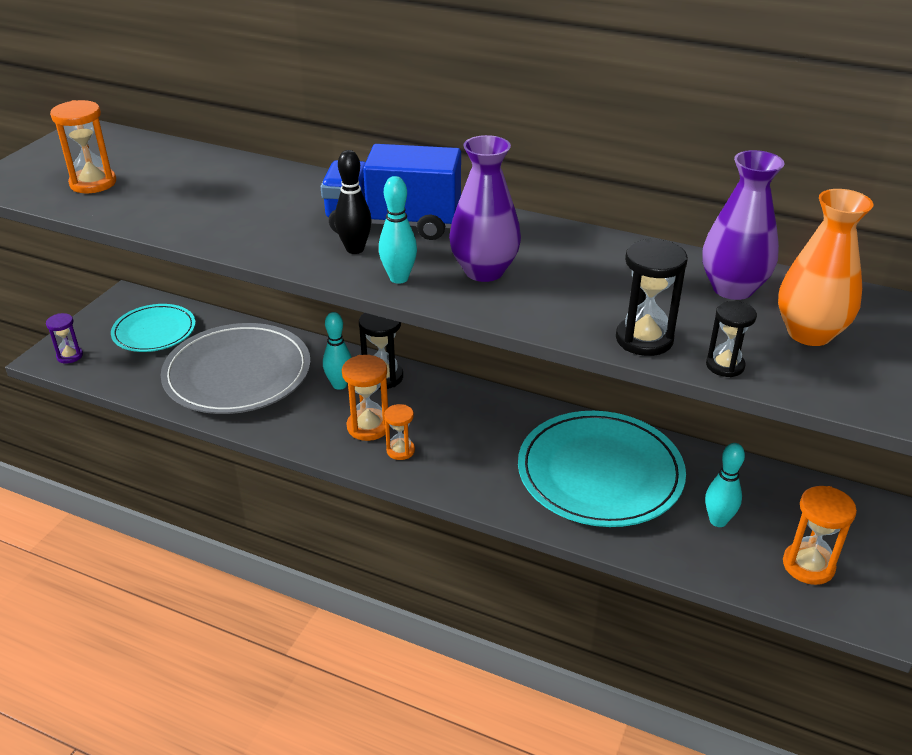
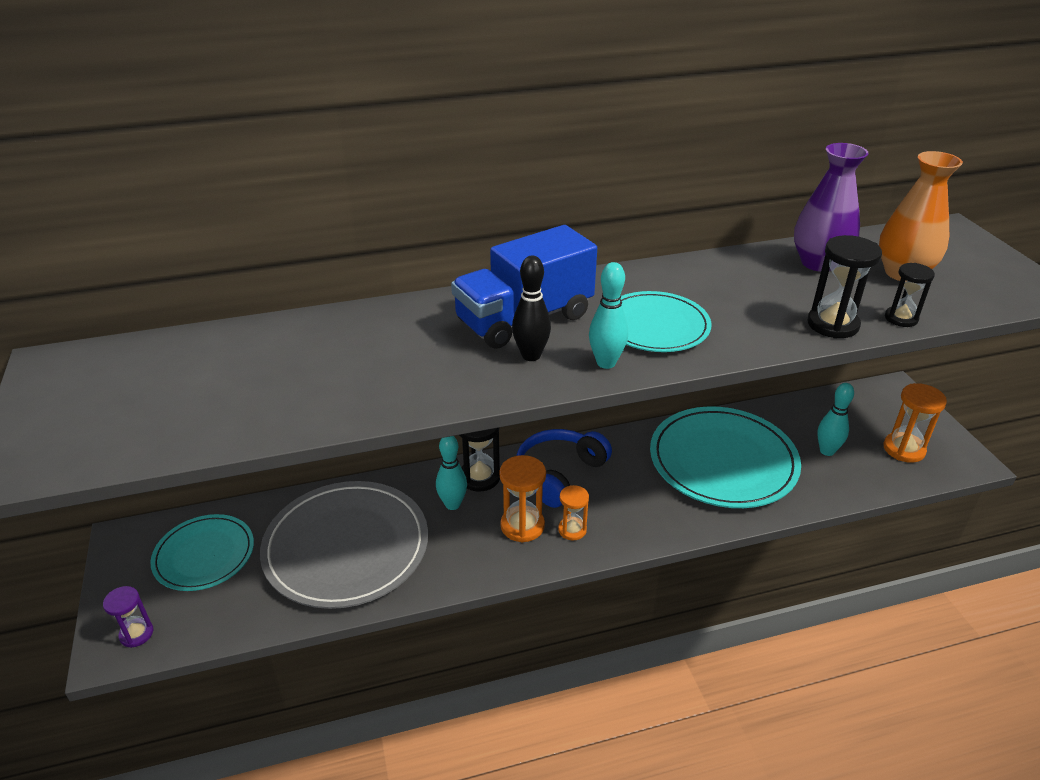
camera: 40 degrees left, 0 degrees up
(93, 183) = (159, 413): orange hourglass -> none
(445, 407) = (559, 474): none -> blue headphones
(484, 271) = (655, 326): purple vase -> turquoise plate

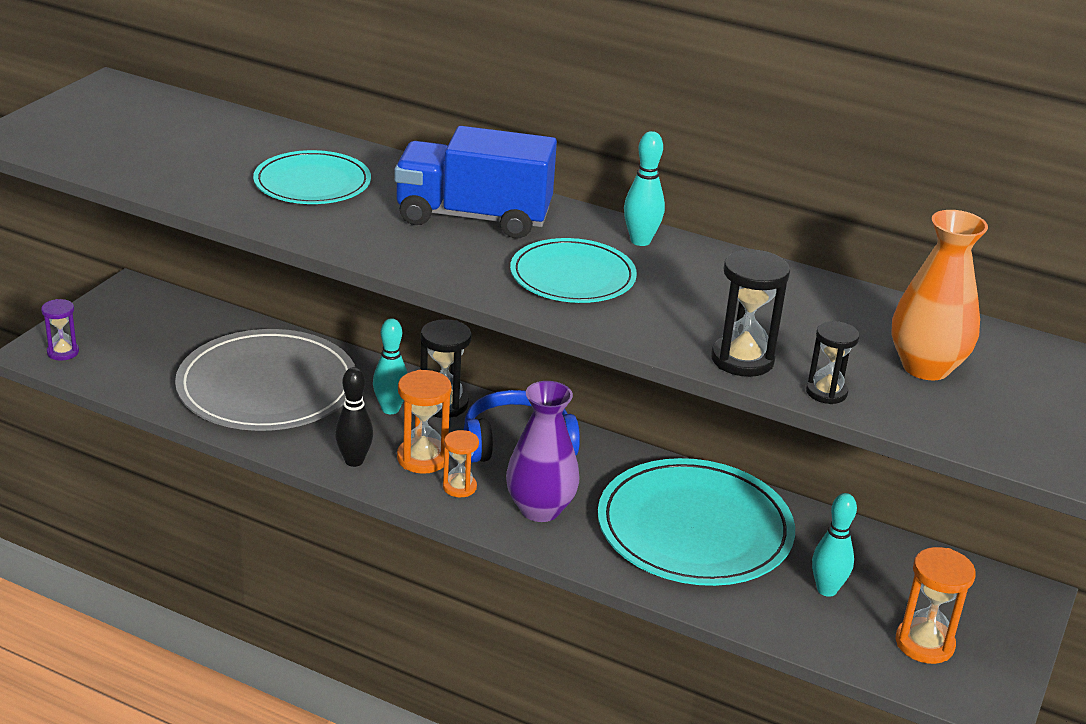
camera: 40 degrees right, 5 degrees down
(204, 555) = (166, 331): turquoise plate -> turquoise plate (312, 183)
(531, 355) = (428, 242): black bowling pin -> black bowling pin (354, 461)
(606, 363) = (476, 277): turquoise bowling pin -> turquoise bowling pin (640, 241)
(818, 263) = (849, 315): purple vase -> purple vase (540, 509)

